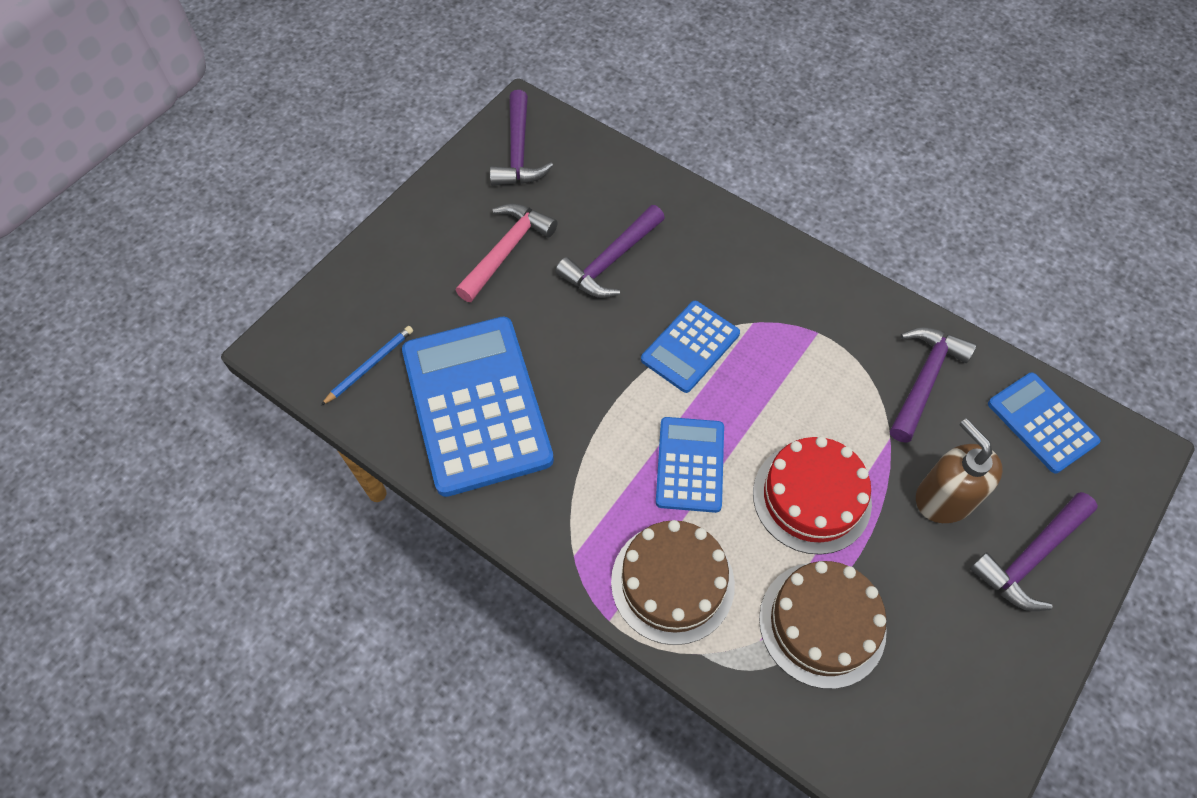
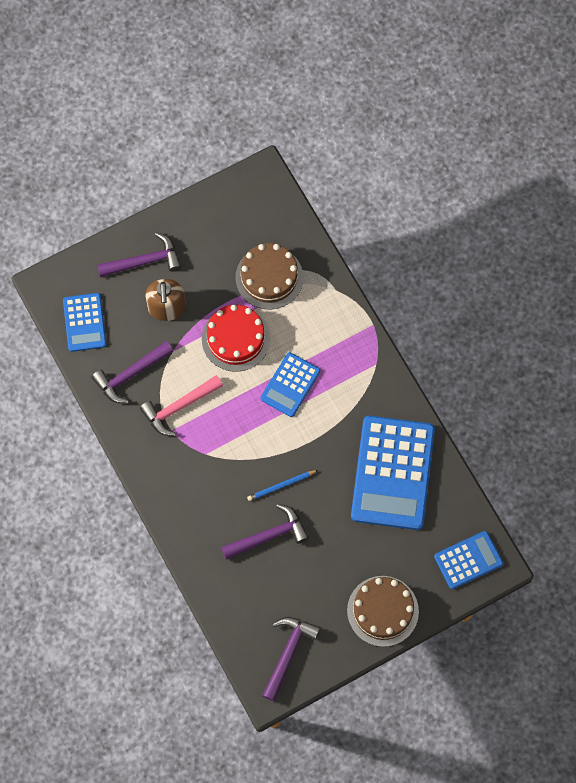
camera: 155 degrees left, 10 degrees up
(370, 365) = (445, 527): blue pencil -> blue pencil (281, 486)
(507, 250) = (330, 573): pink hammer -> pink hammer (179, 407)
(672, 582) = (332, 328): brown cake -> brown cake (382, 611)
(690, 347) = (251, 455): blue calculator -> blue calculator (468, 560)

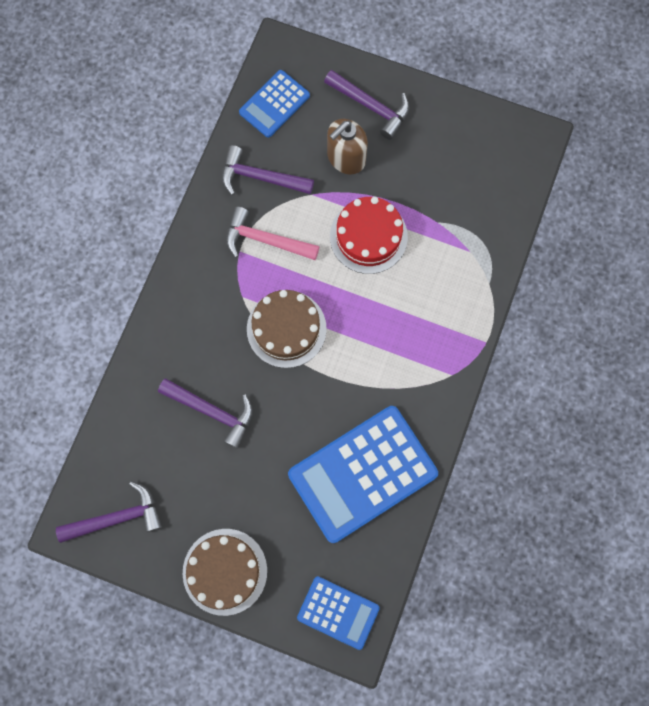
camera: 50 degrees right, 5 degrees up
(269, 277) = (449, 218): brown cake -> brown cake (286, 329)
(281, 486) = (267, 385): blue pencil -> none
(290, 385) = (367, 316): blue calculator -> none

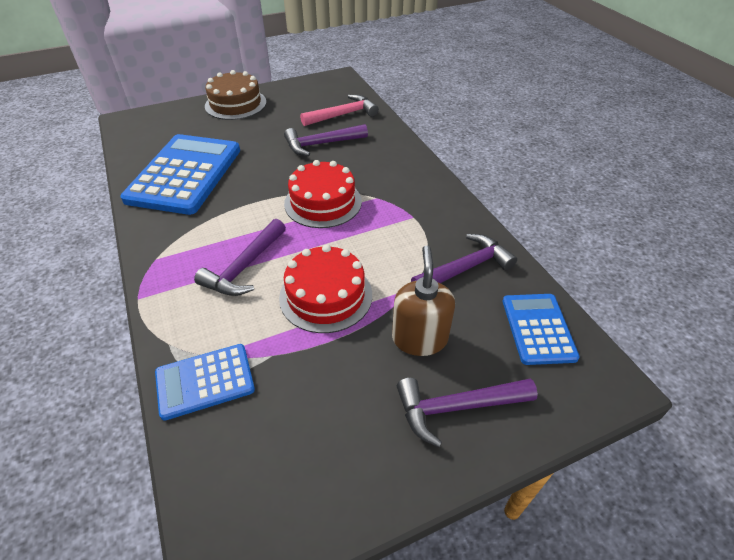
camera: 135 degrees right, 30 degrees down
(117, 518) = (320, 90): purple hammer -> purple hammer (244, 267)
(265, 240) = (404, 235): pink hammer -> pink hammer (343, 115)
(286, 329) = (323, 202): brown cake -> red cake
(338, 612) = (147, 123): blue calculator -> blue calculator (205, 381)

